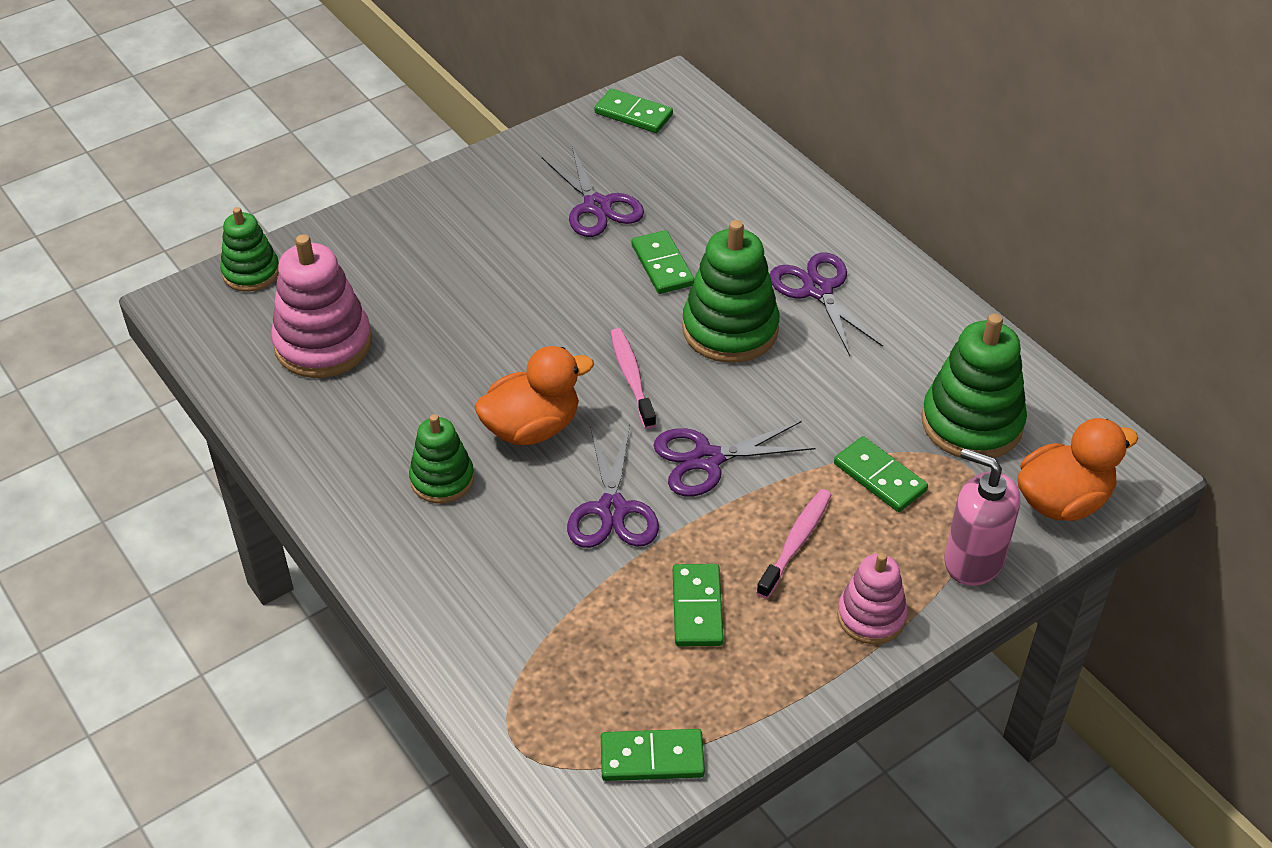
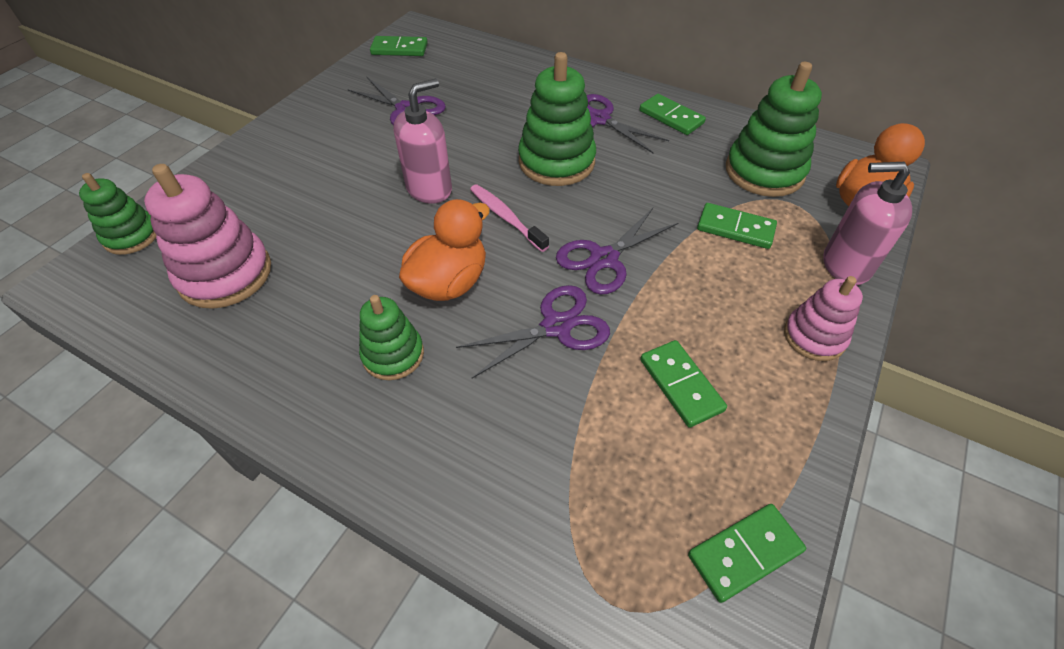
camera: 25 degrees left, 5 degrees up
(568, 316) = (429, 189): none -> pink soap dispenser
(612, 510) = (556, 326): purple scissors -> purple scissors turned 90 degrees counterclockwise
(662, 265) = (479, 134): green domino -> green domino (671, 117)
(796, 542) = (715, 299): pink toothbrush -> none

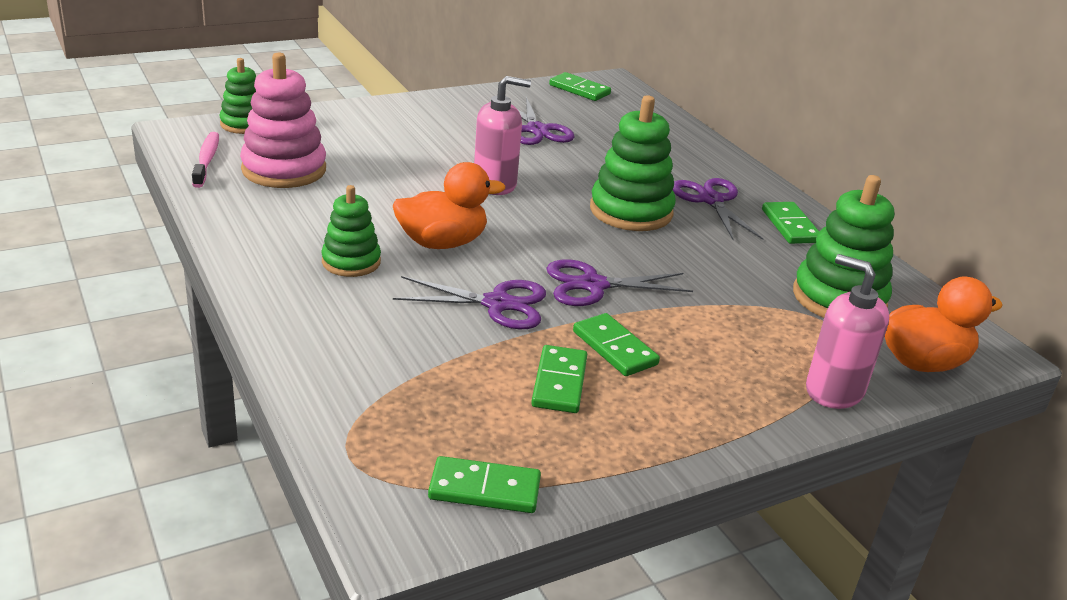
camera: 30 degrees right, 20 degrees down
(506, 217) = (538, 226): pink toothbrush -> pink toothbrush (207, 160)
(735, 228) = (750, 320): green domino -> green domino (615, 348)
(814, 336) = (729, 415): pink stacking toy -> none

